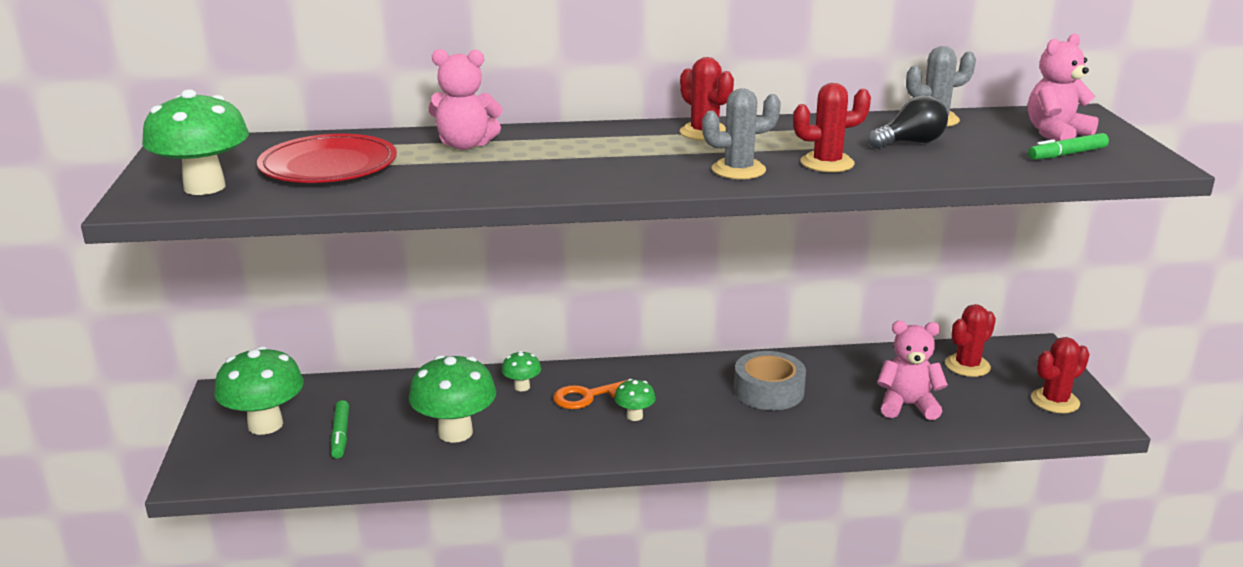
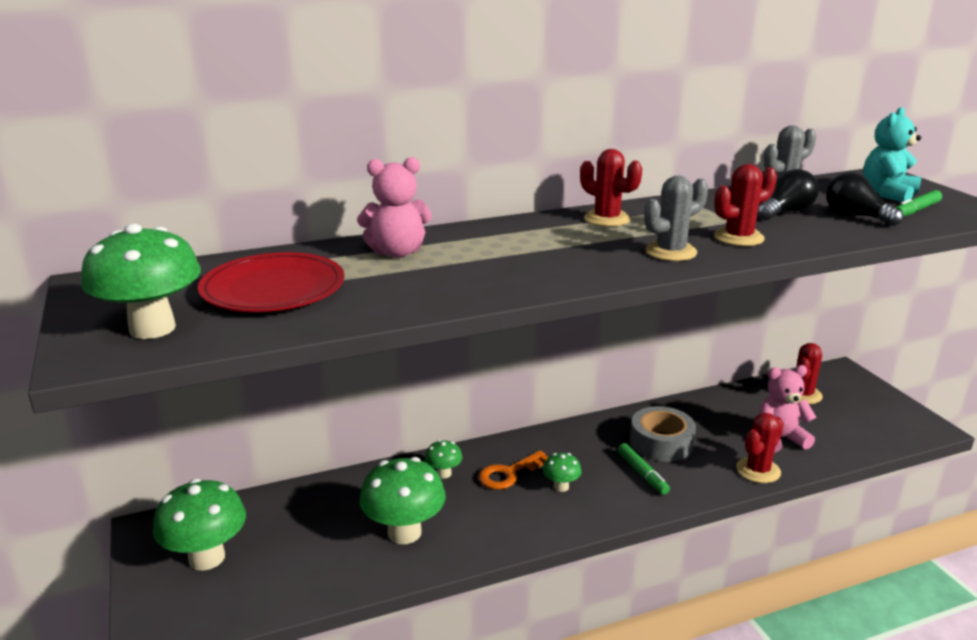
camera: 15 degrees left, 0 degrees up
(340, 435) = (291, 555): green marker -> green marker (642, 473)
(986, 154) = (855, 216): none -> black light bulb
(1055, 401) = (886, 416): red cactus -> red cactus (758, 470)
(1056, 134) = (888, 194): pink teddy bear -> turquoise teddy bear

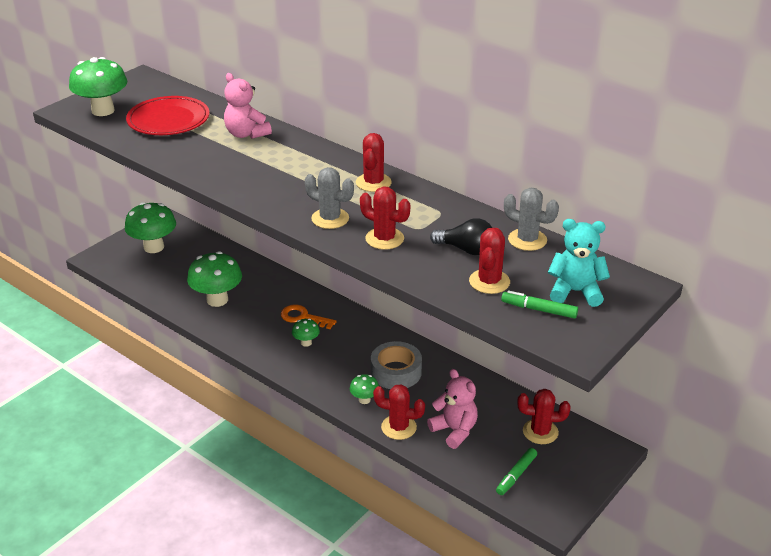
camera: 60 degrees right, 10 degrees up
(444, 473) = (283, 293): green mushroom -> green mushroom (364, 400)
(642, 473) = (349, 373): green marker -> green marker (516, 475)
(855, 216) = (489, 282): black light bulb -> red cactus

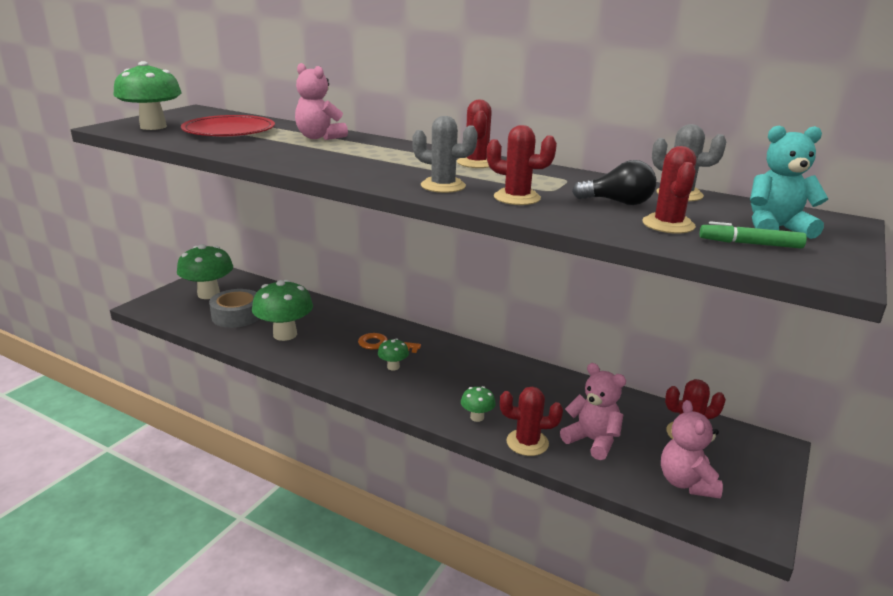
camera: 10 degrees left, 10 degrees down
(396, 372) = (502, 387): grey tape -> grey tape (237, 315)
(516, 475) = (686, 483): green marker -> pink teddy bear

